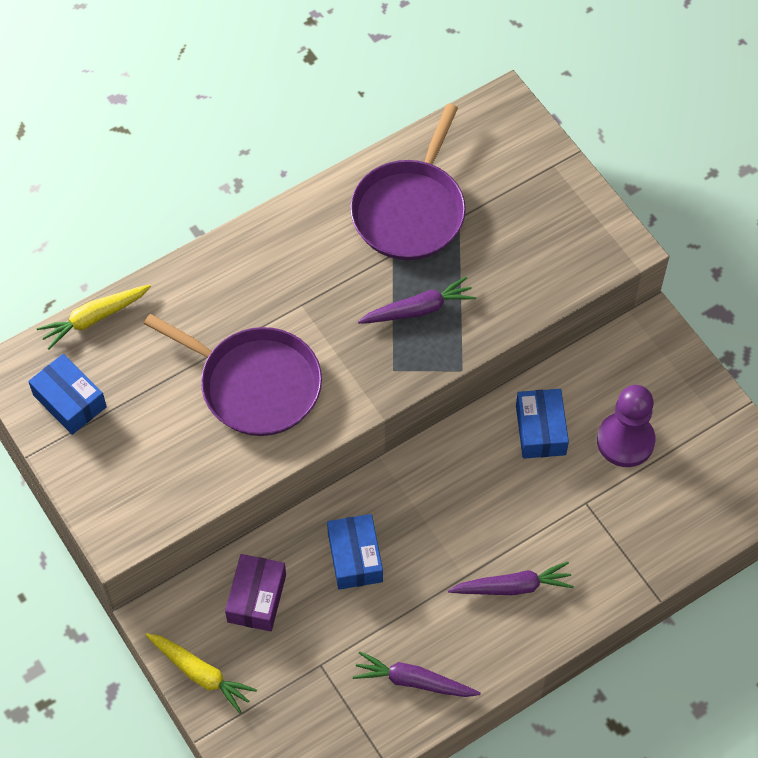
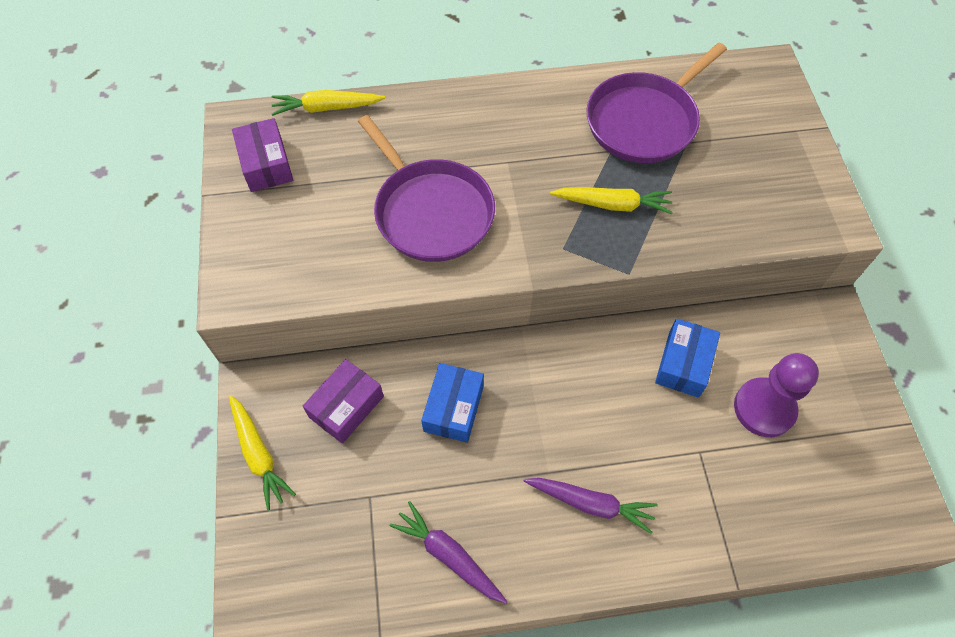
camera: 25 degrees right, 0 degrees up
(70, 401) = (266, 164): blue box -> purple box
(418, 309) = (613, 205): purple carrot -> yellow carrot

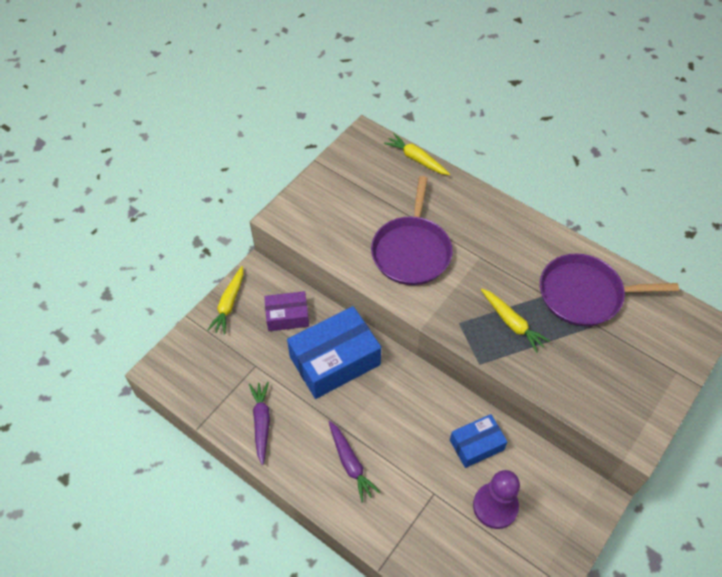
camera: 45 degrees right, 5 degrees down
(266, 164) = (358, 166): purple box -> none
(454, 408) = (335, 361): blue box -> blue box, size x1.78

